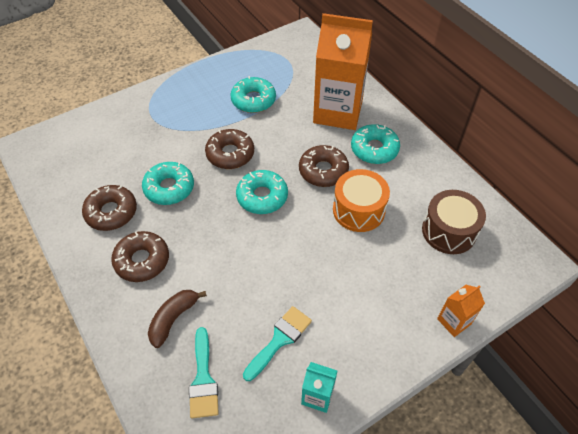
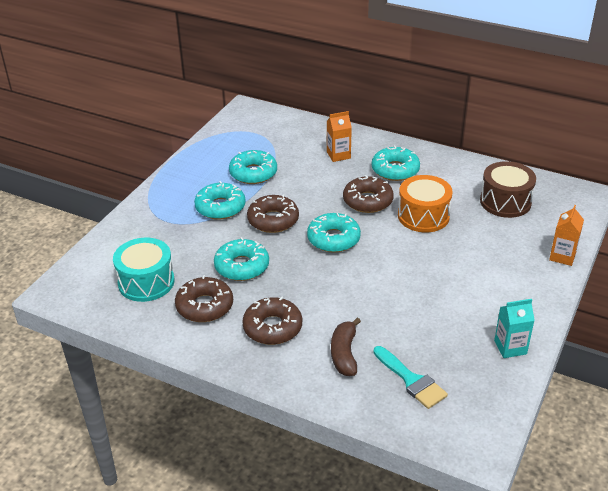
camera: 30 degrees left, 15 degrees down
(90, 168) = (146, 282): none -> turquoise drum
(201, 122) = (220, 207): none -> turquoise donut
(279, 340) = (446, 327): turquoise brush -> none
(338, 112) = (338, 155): orange carton -> orange carton, size x0.44

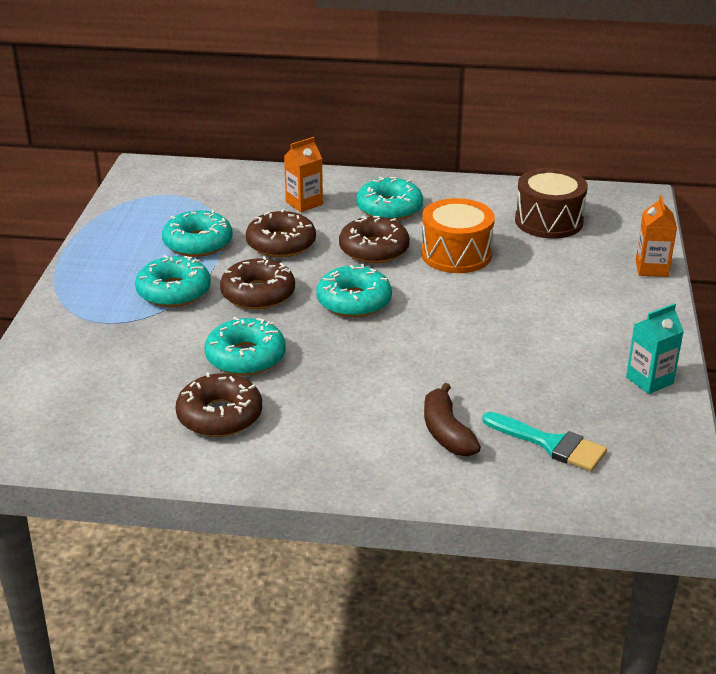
camera: 20 degrees left, 5 degrees down
(146, 282) = (116, 403): turquoise drum -> none
(272, 327) = (331, 422): brown donut -> brown donut (281, 244)

